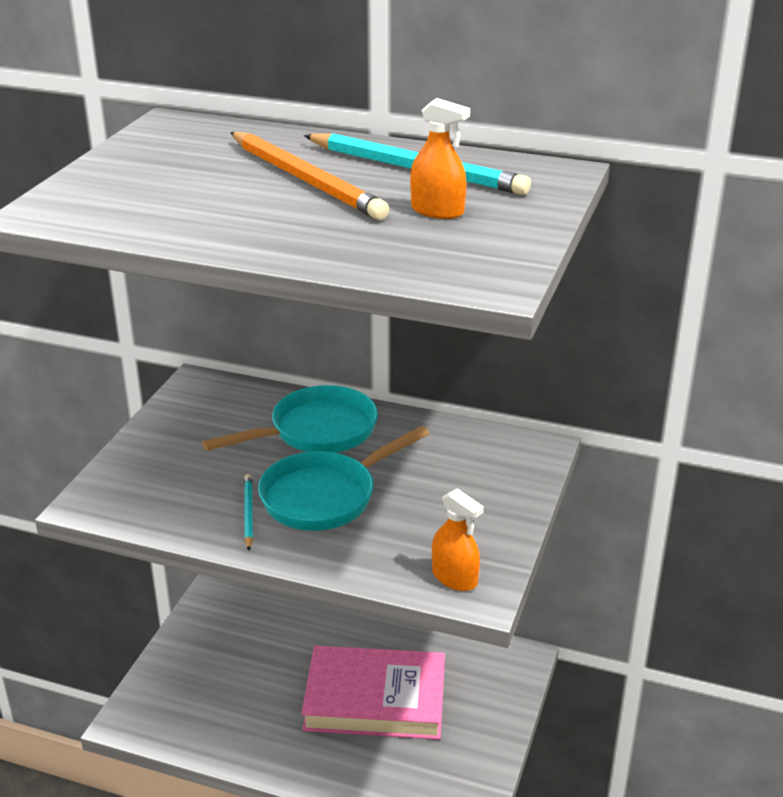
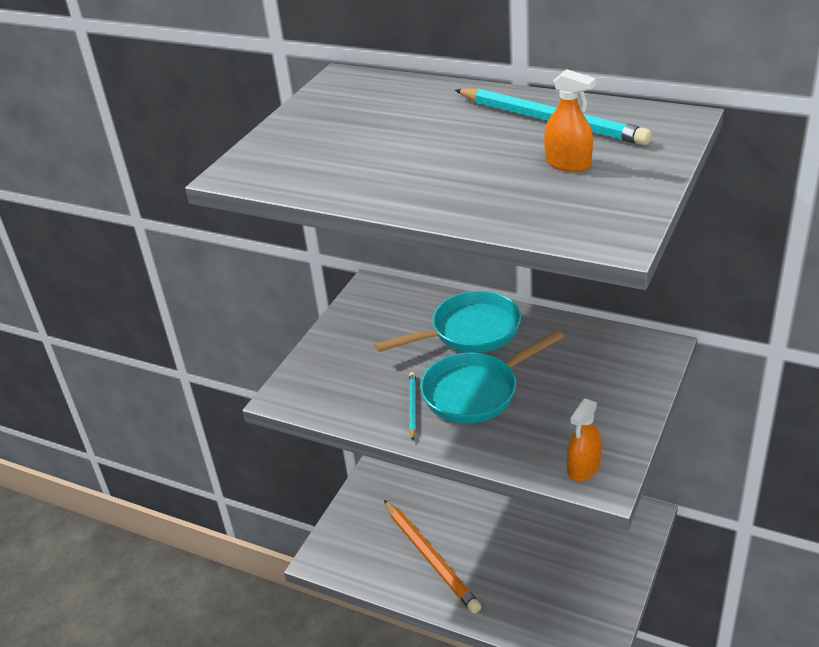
camera: 10 degrees right, 5 degrees up
(305, 180) = (455, 134): orange pencil -> orange pencil (430, 558)
(375, 699) = (520, 547): pink book -> none
(454, 577) = (583, 467): orange spray bottle -> orange spray bottle turned 75 degrees clockwise

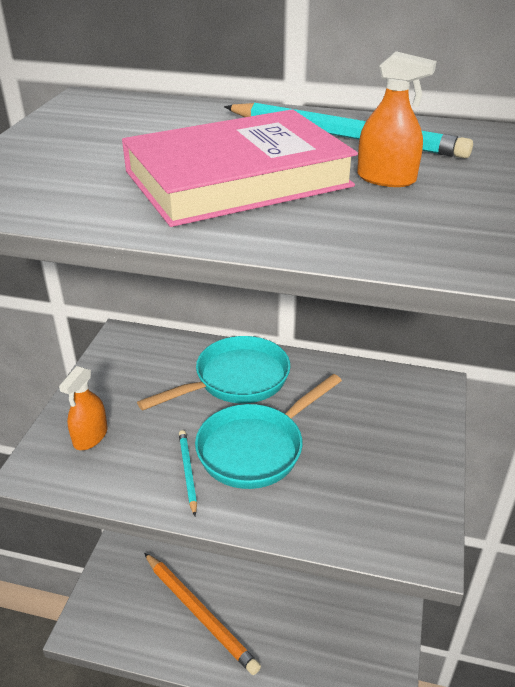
camera: 15 degrees left, 0 degrees up
(448, 161) = (237, 179): none -> pink book
(583, 467) = (395, 533): orange spray bottle -> orange spray bottle (90, 436)

